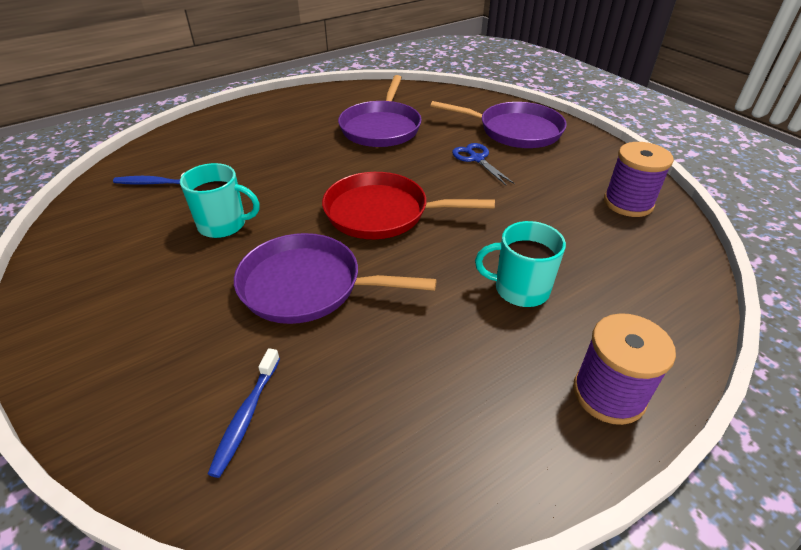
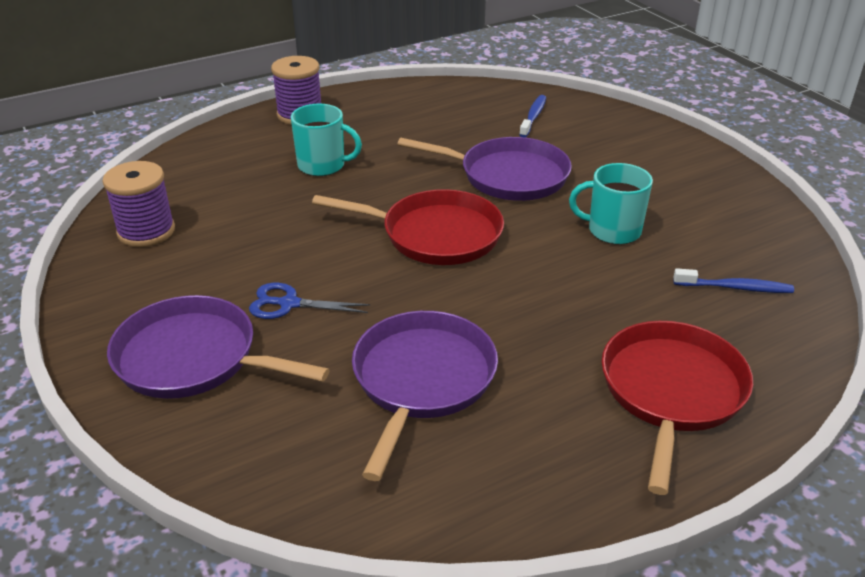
camera: 175 degrees left, 5 degrees down
(242, 129) = (671, 391): none -> red pan
(476, 159) = (289, 304): blue scissors -> blue scissors turned 120 degrees clockwise

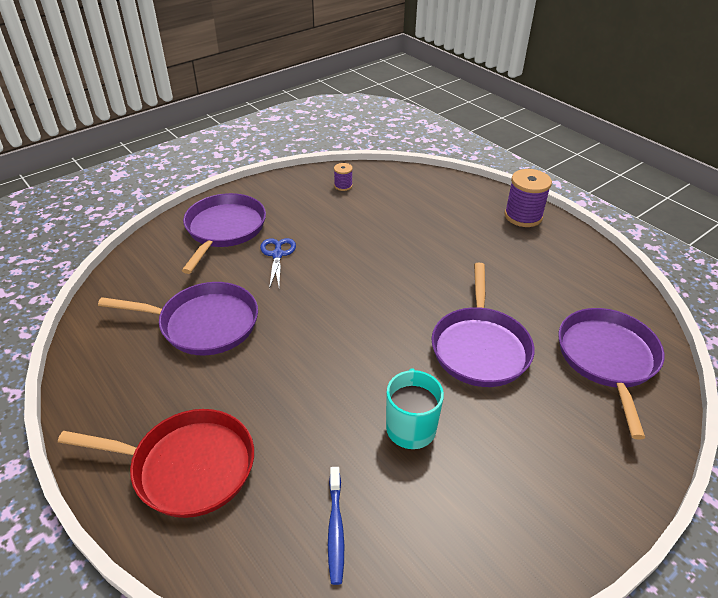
camera: 80 degrees right, 5 degrees up
(146, 231) = (343, 186): purple spool -> purple spool, size x0.52
(323, 165) = (451, 240): turquoise mug -> none
(435, 235) = (373, 311): red pan -> none
(533, 117) = (607, 358): blue toothbrush -> purple pan

